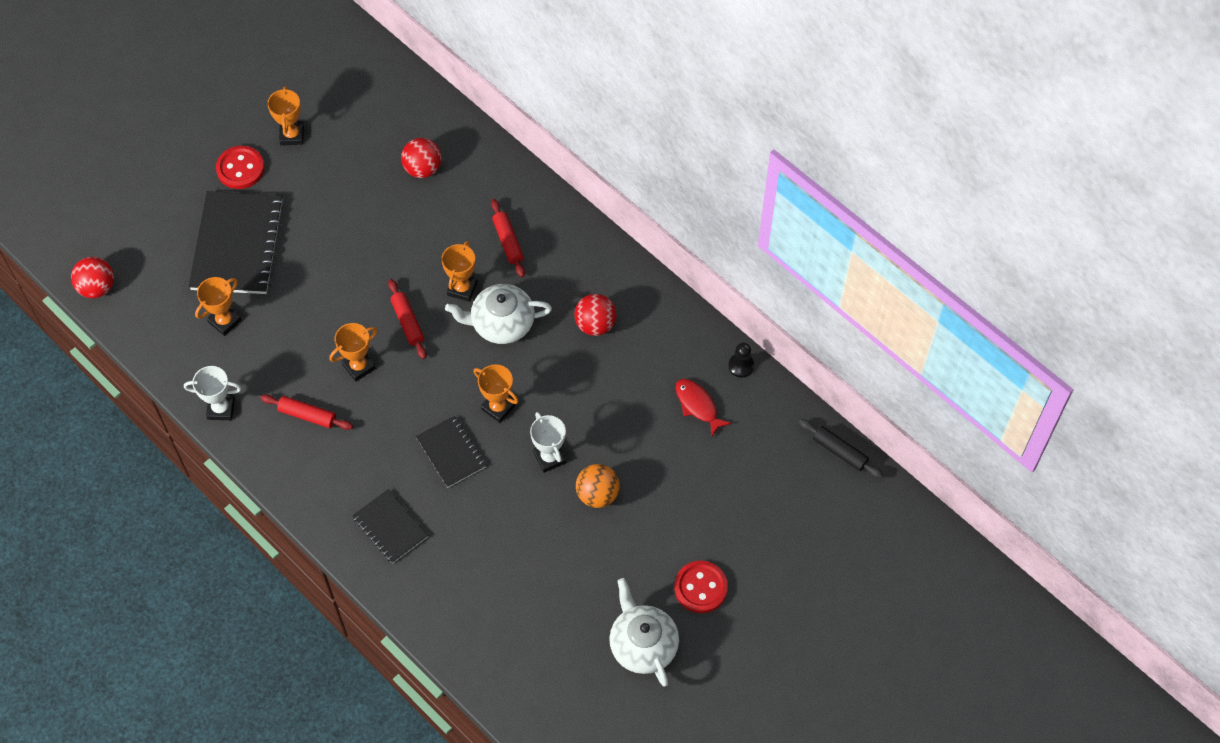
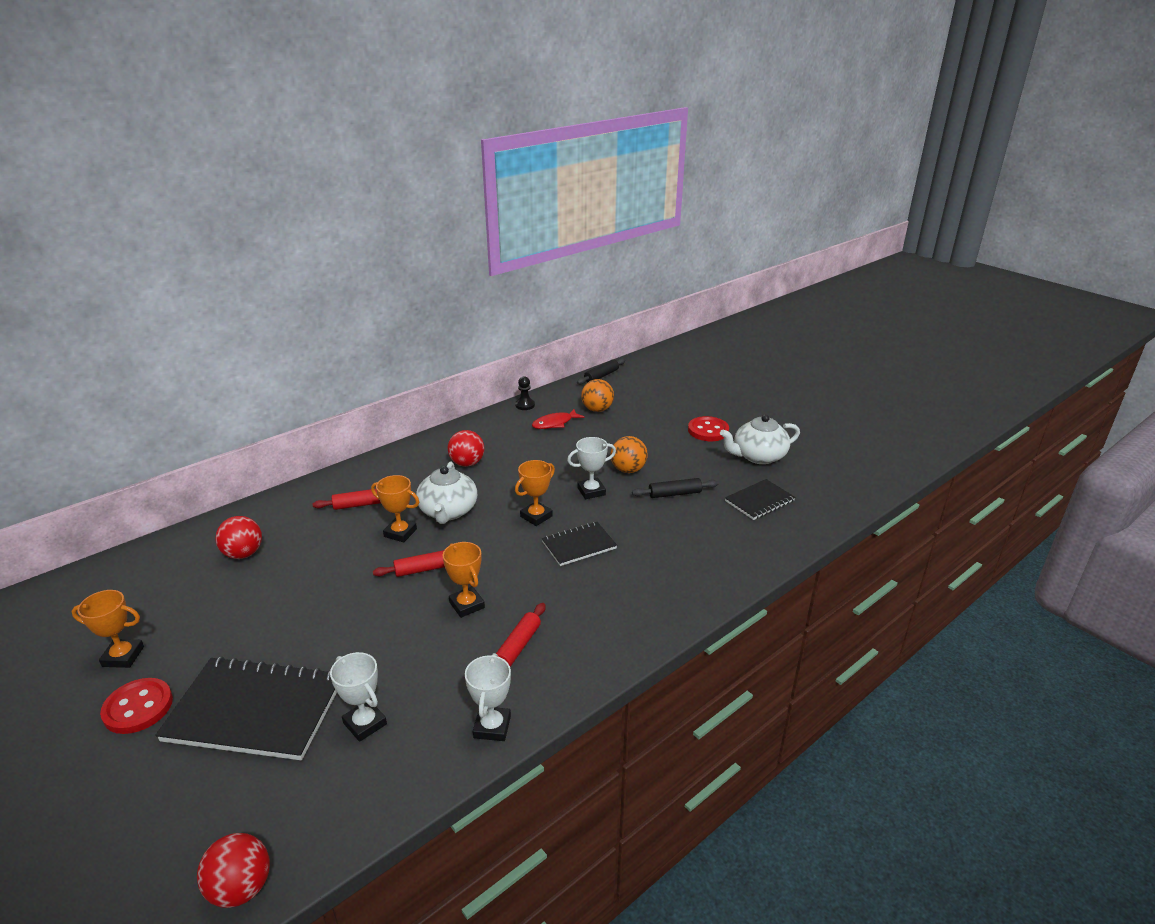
camera: 85 degrees left, 30 degrees down
(225, 321) = (365, 723): orange trophy -> white trophy
(390, 527) = (657, 586): black notebook -> black notebook (759, 501)
(551, 545) = (675, 494): none -> black rolling pin
(740, 452) = (597, 409): none -> orange ball

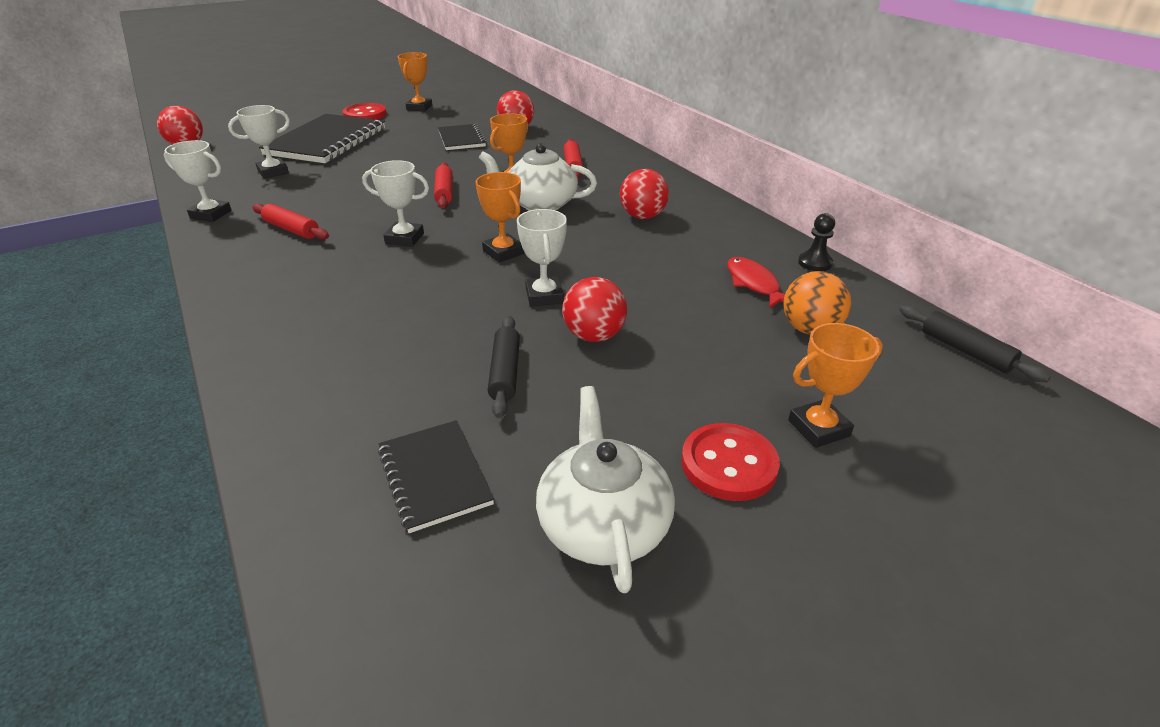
camera: 100 degrees right, 5 degrees up
(466, 605) = (373, 209): orange trophy -> orange trophy (818, 428)
(523, 570) = (404, 238): none -> white trophy
(579, 545) = (426, 275): black notebook -> black notebook (461, 139)
(628, 470) = (594, 336): orange ball -> red ball

